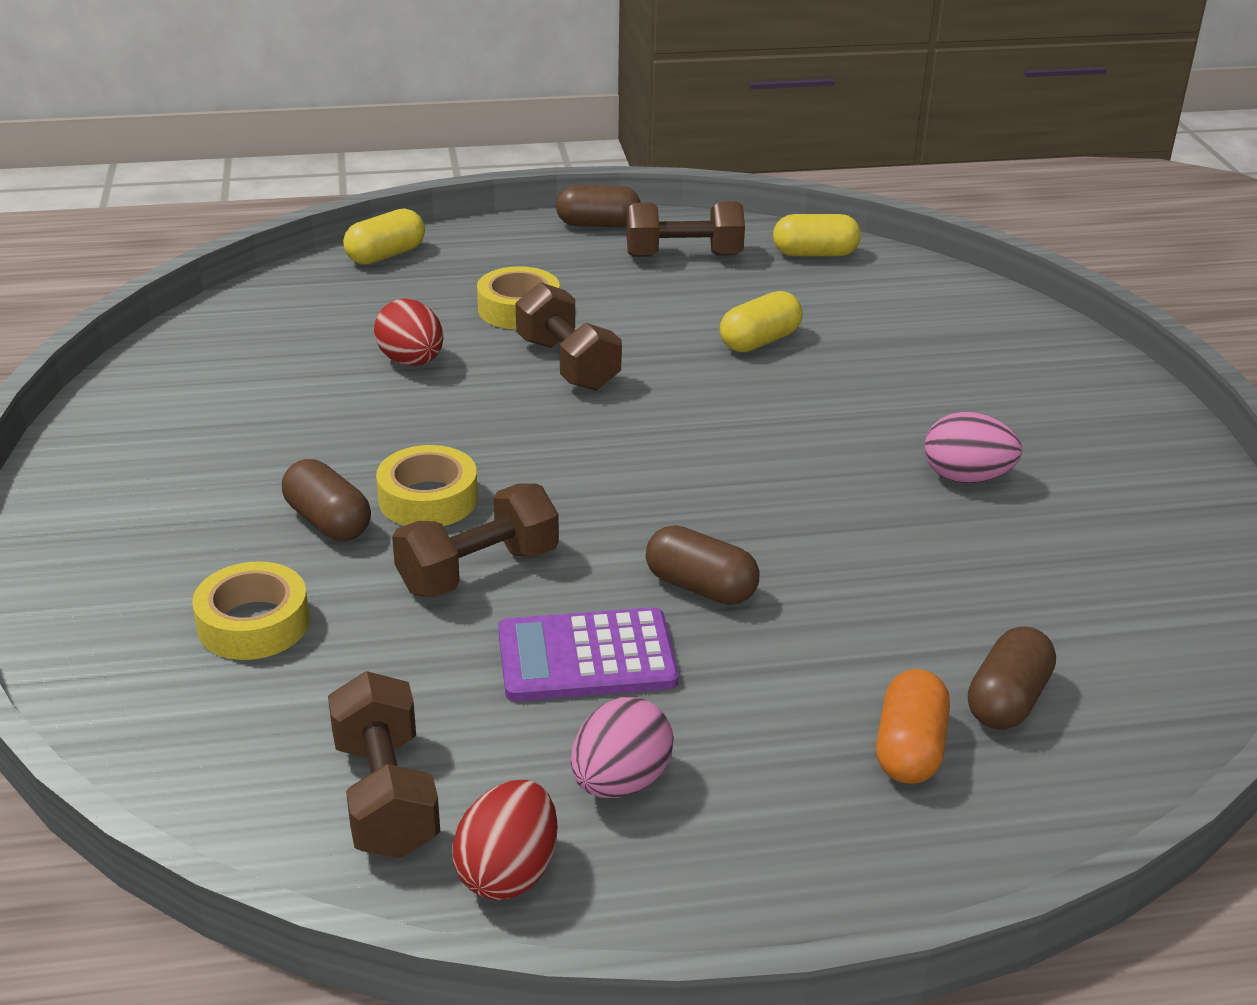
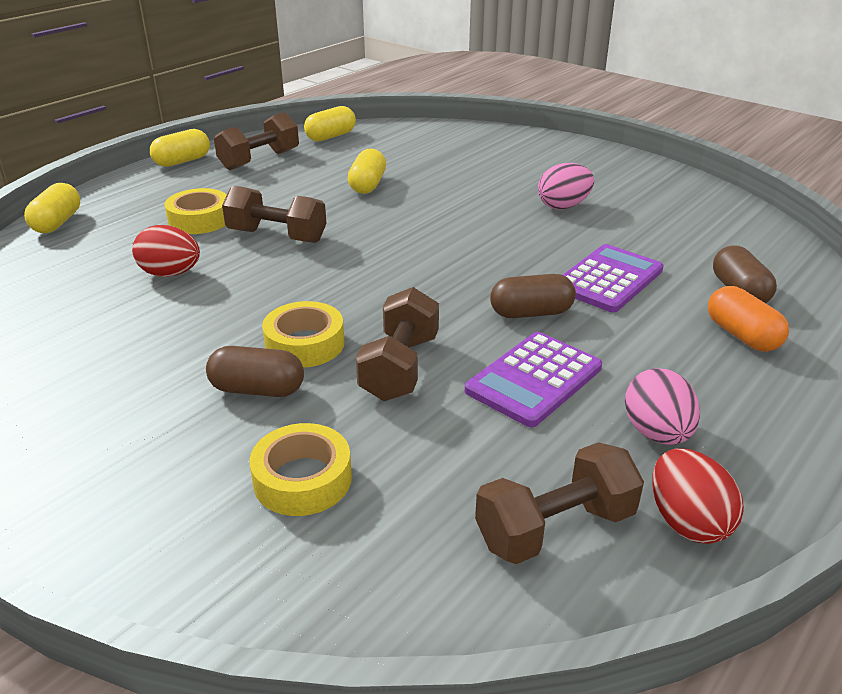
camera: 40 degrees left, 0 degrees up
(386, 796) = (555, 528): brown dumbbell -> brown dumbbell turned 60 degrees counterclockwise
(598, 224) = (182, 161): brown capsule -> yellow capsule
(859, 597) = (608, 279): none -> purple calculator

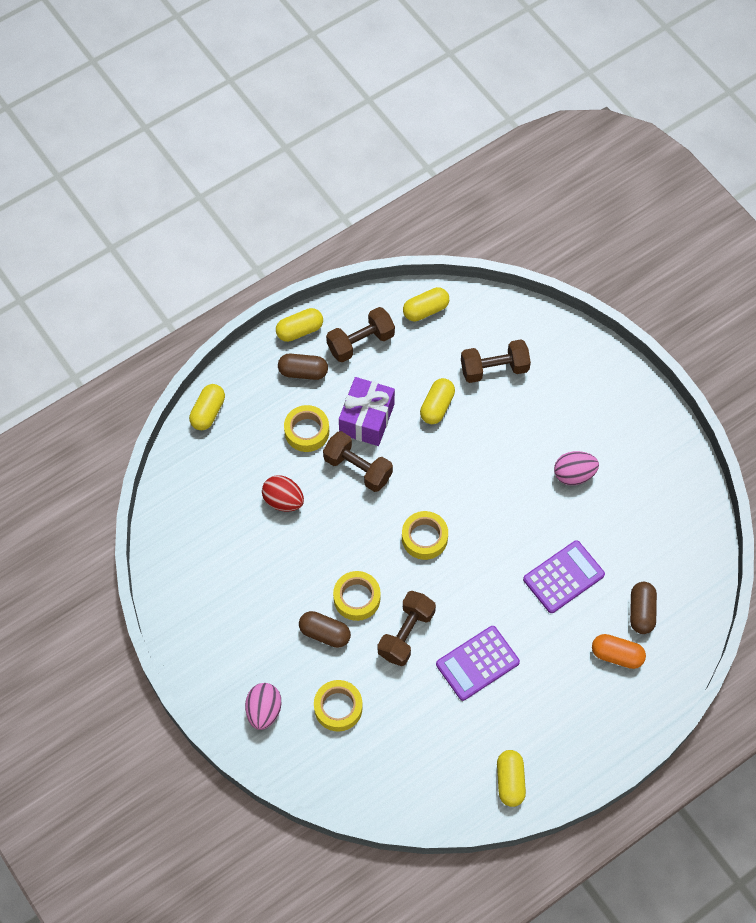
camera: 15 degrees right, 30 degrees up
(280, 202) = (367, 419): none -> purple gift
(391, 275) = (424, 538): none -> yellow tape
(531, 313) = (499, 601): brown capsule -> brown capsule (303, 372)
(555, 528) = (447, 768): brown dumbbell -> brown dumbbell (494, 369)
(656, 433) = (525, 721): pink egg -> pink egg (264, 710)
(687, 522) = (510, 781): red egg -> yellow capsule
(742, 335) = (617, 655): orange capsule -> orange capsule turned 60 degrees counterclockwise

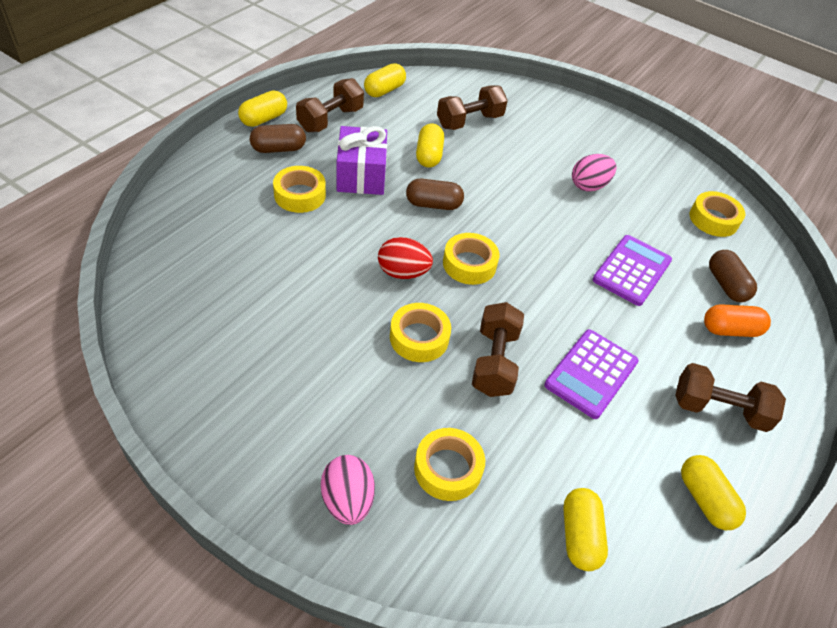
camera: 25 degrees left, 15 degrees down
(208, 412) = (179, 196): yellow capsule -> yellow capsule (579, 536)
(283, 500) = (294, 259): red egg -> red egg (403, 272)
(325, 633) = (395, 384): brown capsule -> brown capsule (433, 204)
(358, 468) = (369, 217): brown dumbbell -> brown dumbbell (719, 409)
(675, 540) = (713, 219): none -> yellow tape

